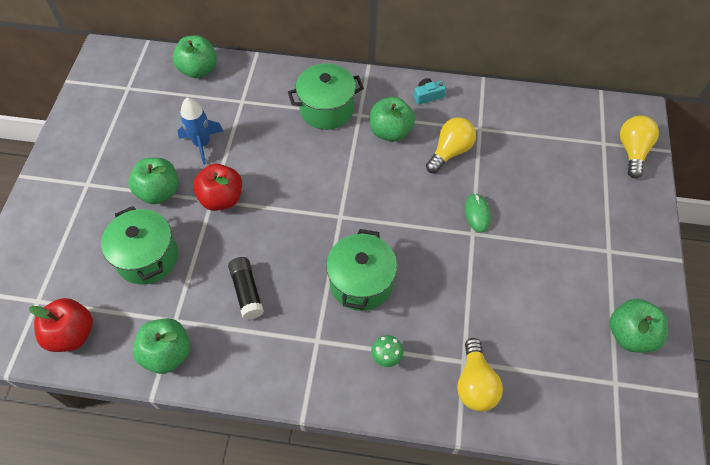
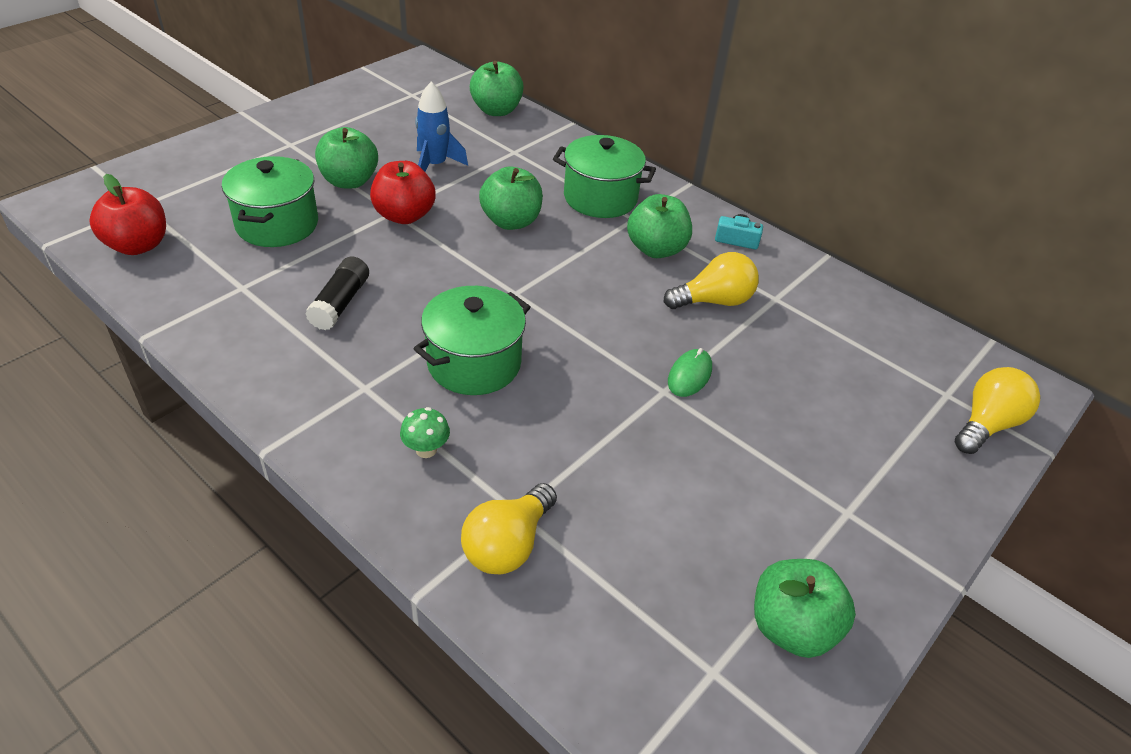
camera: 30 degrees right, 15 degrees down
(167, 353) = (202, 309): green apple -> green apple (511, 221)

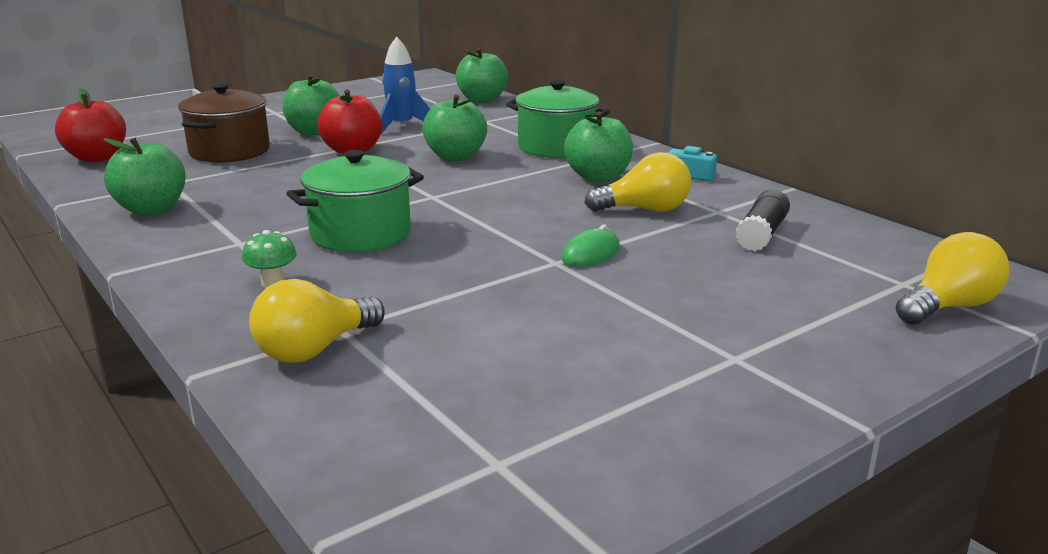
camera: 15 degrees right, 20 degrees down
(277, 224) = (229, 151): green pot -> brown pot
(340, 303) = (254, 195): black glue stick -> black glue stick (761, 234)
(791, 627) = (618, 438): green apple -> green apple (152, 209)

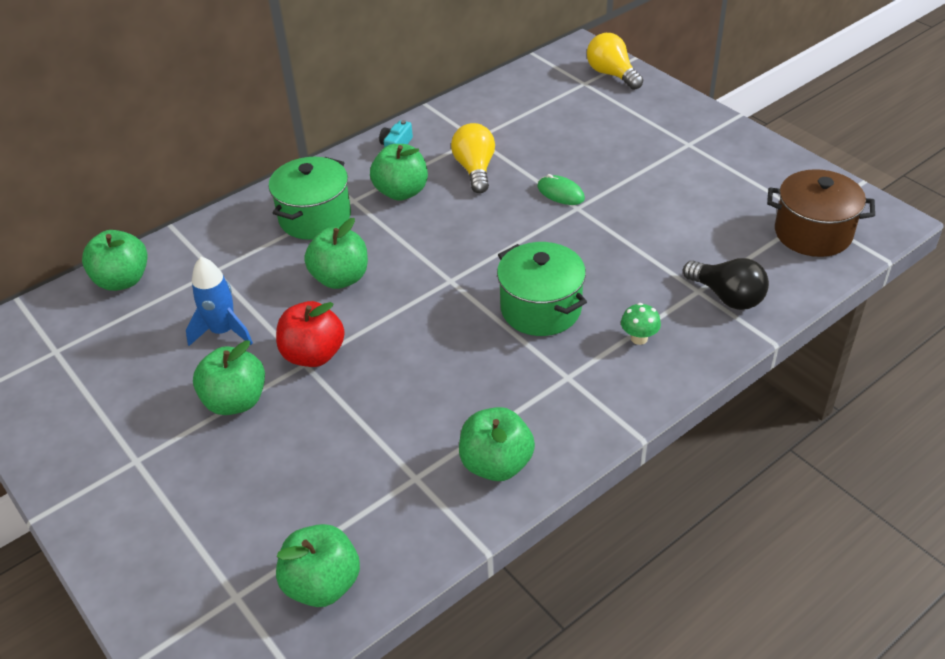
camera: 90 degrees left, 20 degrees up
(97, 158) = (322, 584): red apple -> green apple
(229, 151) = (307, 458): brown pot -> brown pot (813, 233)
(314, 349) = (727, 296): yellow light bulb -> black light bulb
(761, 234) = (517, 123): black glue stick -> none

